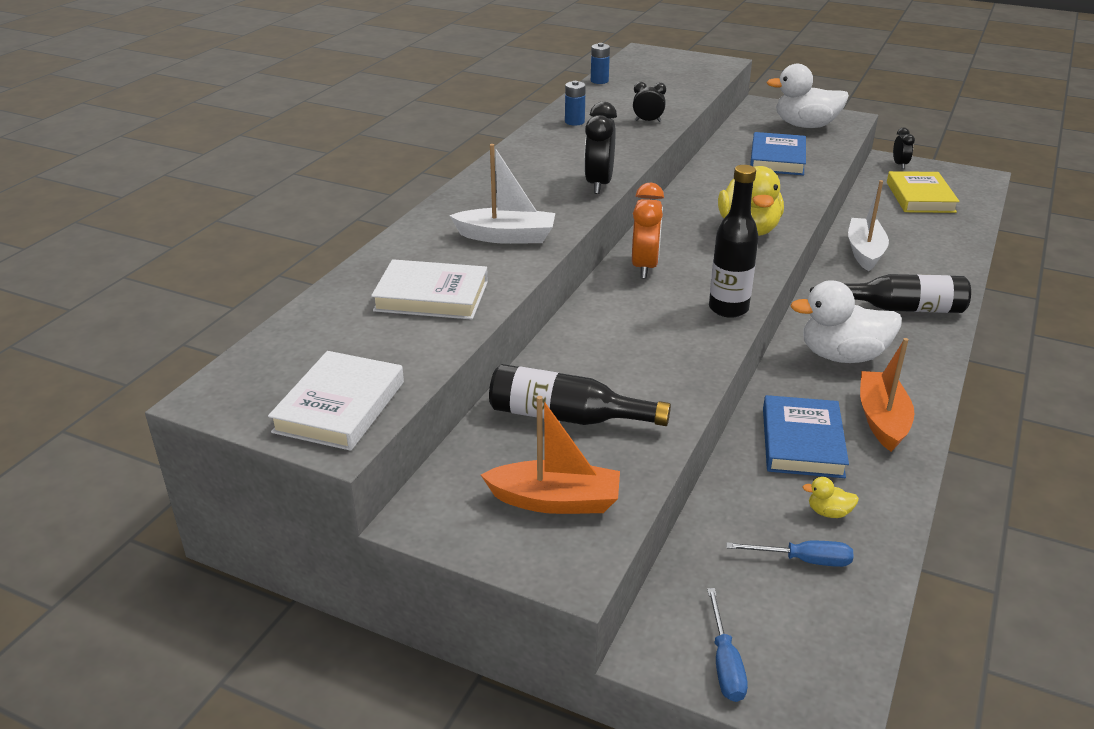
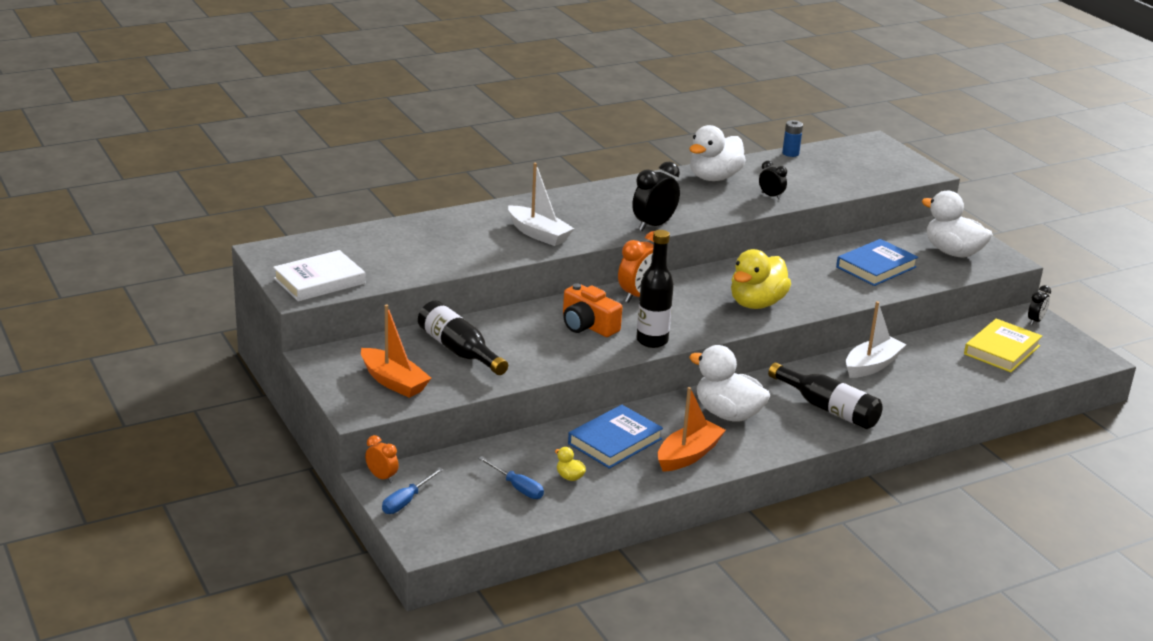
camera: 35 degrees right, 5 degrees down
(431, 296) = (443, 249): white book -> none
(574, 122) = (714, 177): blue battery -> white duck
(647, 321) = (587, 325): none -> orange camera
(651, 646) = (382, 477): none -> orange clock

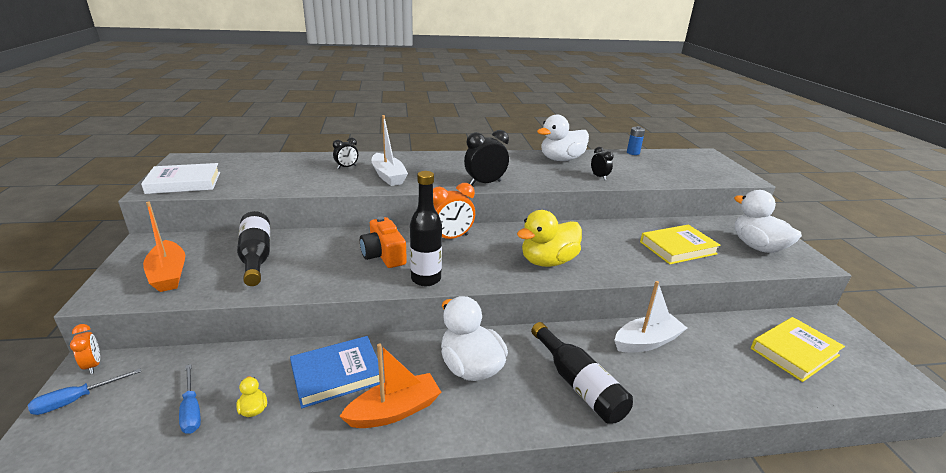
camera: 20 degrees right, 0 degrees up
(876, 267) = (678, 248): blue book -> yellow book
(1035, 321) = (835, 326): black clock -> black clock (346, 167)

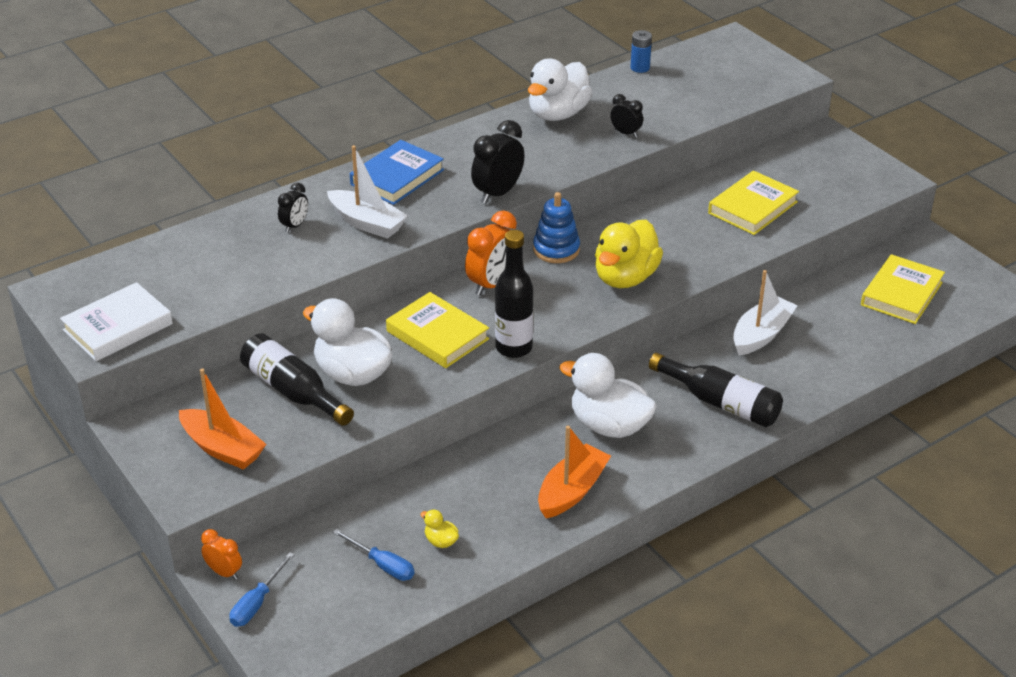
camera: 25 degrees left, 10 degrees up
(337, 374) = (486, 482): blue book -> blue book (397, 177)
(383, 255) = (437, 335): orange camera -> yellow book
(512, 232) = (556, 249): none -> blue stacking toy
(757, 247) = (835, 175): white duck -> white duck (352, 374)

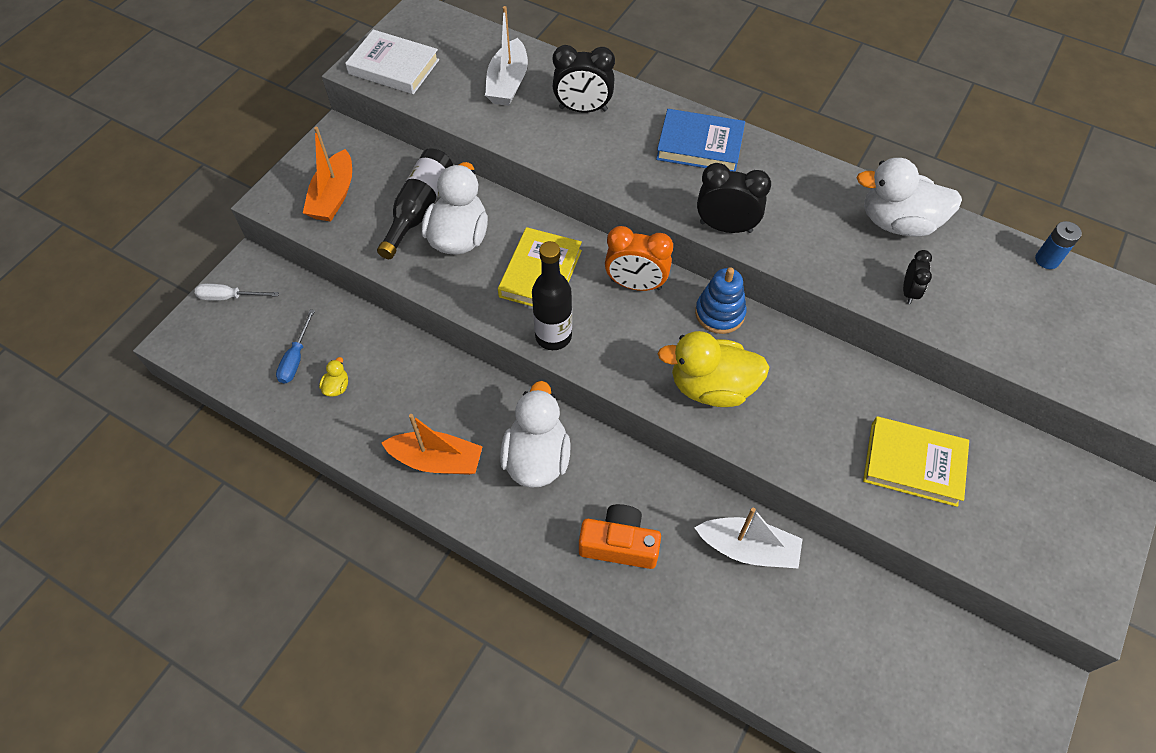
camera: 65 degrees right, 20 degrees up
(224, 572) = (253, 264): orange clock -> none
(257, 603) = (229, 297): blue screwdriver -> white screwdriver
(295, 226) = (583, 109): black clock -> black clock, size x1.74
(367, 223) = (617, 153): white boat -> white boat (508, 83)
(720, 402) = (619, 544): black bottle -> orange camera
(901, 294) = (913, 679): yellow book -> none

